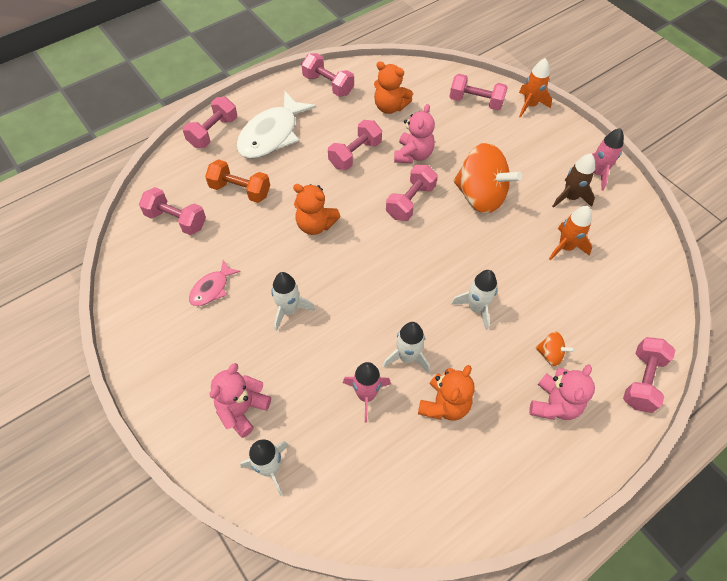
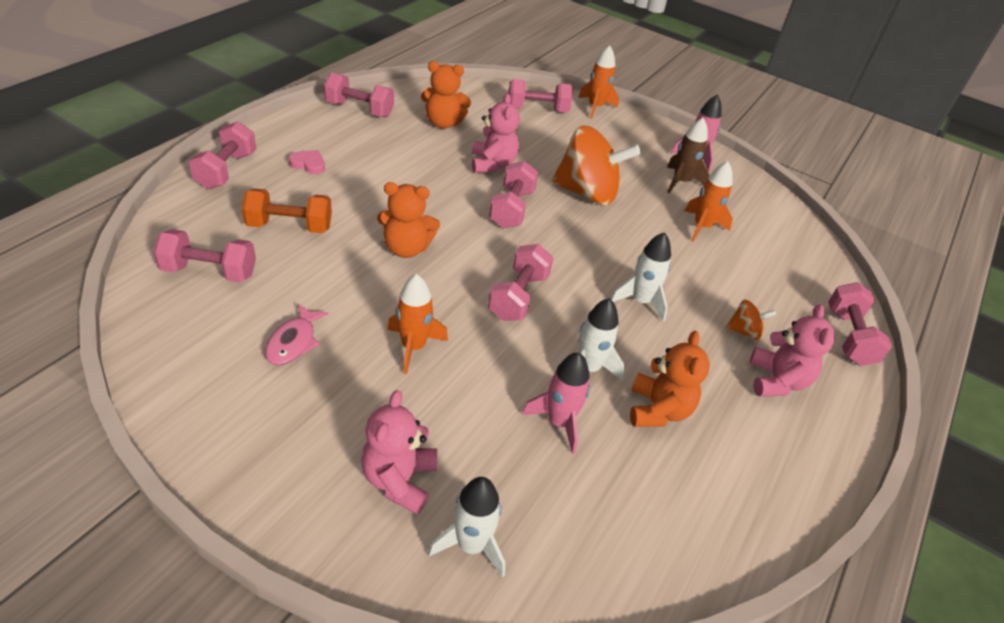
camera: 25 degrees left, 15 degrees down
(272, 134) = (308, 164): white fish -> pink heart
(289, 310) = (413, 347): white rocket -> orange rocket
(355, 154) = (423, 172): pink dumbbell -> pink dumbbell (518, 297)

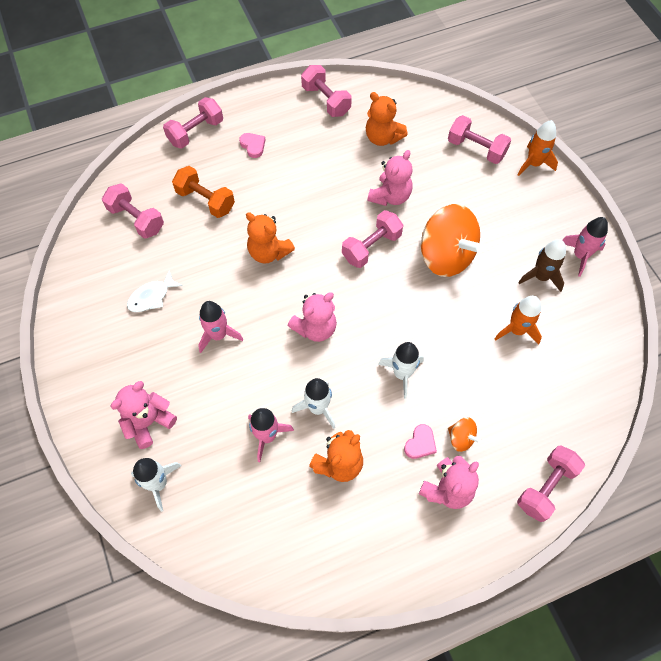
camera: 40 degrees right, 20 degrees up
(293, 342) = (152, 297): pink fish -> white fish
(413, 347) = (218, 335): orange rocket -> pink rocket
(518, 297) = (315, 328): pink dumbbell -> pink teddy bear
(715, 353) = (420, 443): none -> pink heart

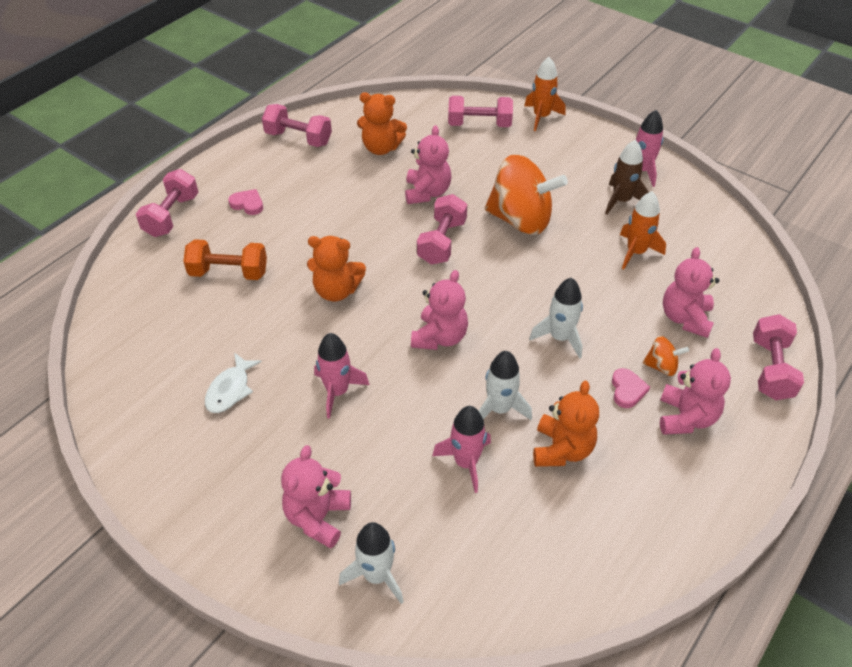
camera: 30 degrees left, 15 degrees down
(136, 219) = (157, 323): pink dumbbell -> none
(511, 408) = (685, 318): none -> pink teddy bear

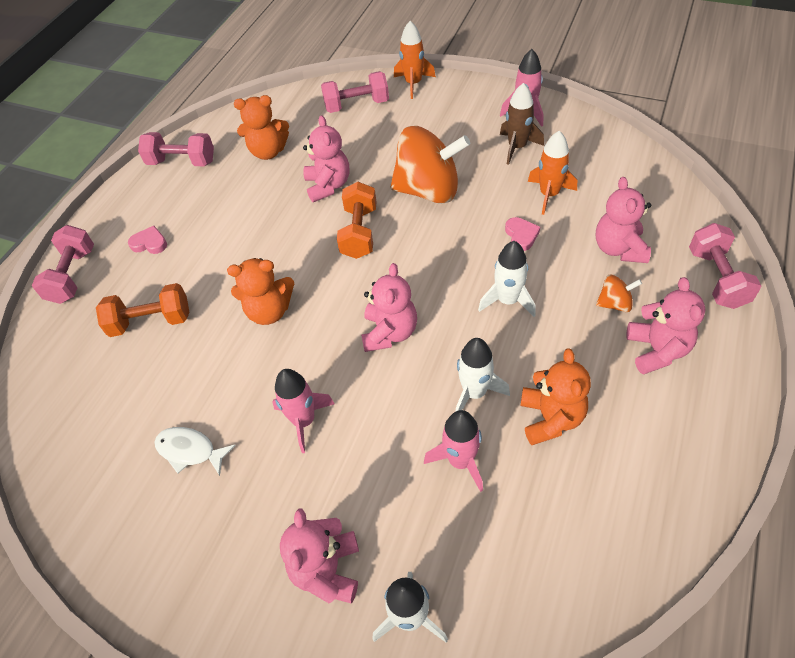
camera: 10 degrees left, 5 degrees up
(230, 390) = (190, 451): white fish -> white fish turned 105 degrees clockwise
(442, 242) = (359, 232): pink dumbbell -> orange dumbbell
(627, 390) = (591, 337): pink heart -> pink heart (521, 235)

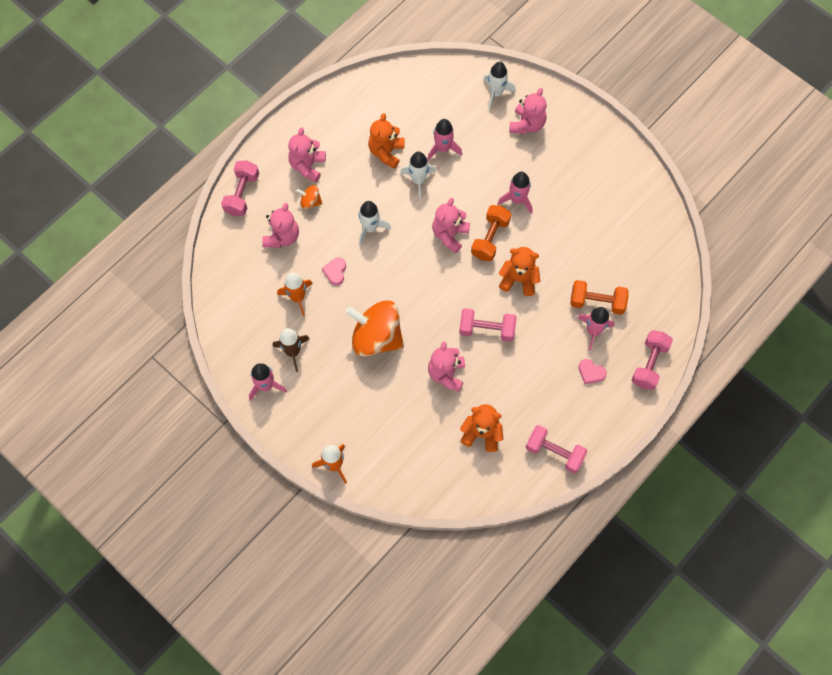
camera: 165 degrees left, 15 degrees up
(152, 287) = (593, 331): none -> pink rocket
(190, 451) = (584, 206): white fish -> none
(357, 105) = (392, 459): pink dumbbell -> pink dumbbell (486, 329)
(359, 232) = (440, 319): orange dumbbell -> orange dumbbell (490, 238)

